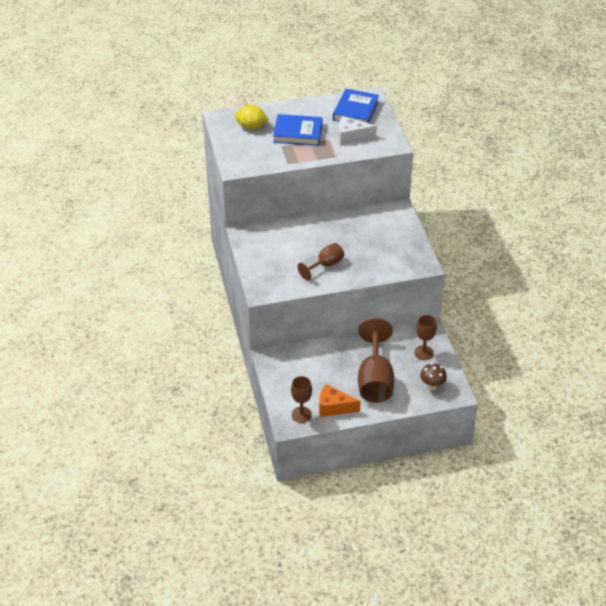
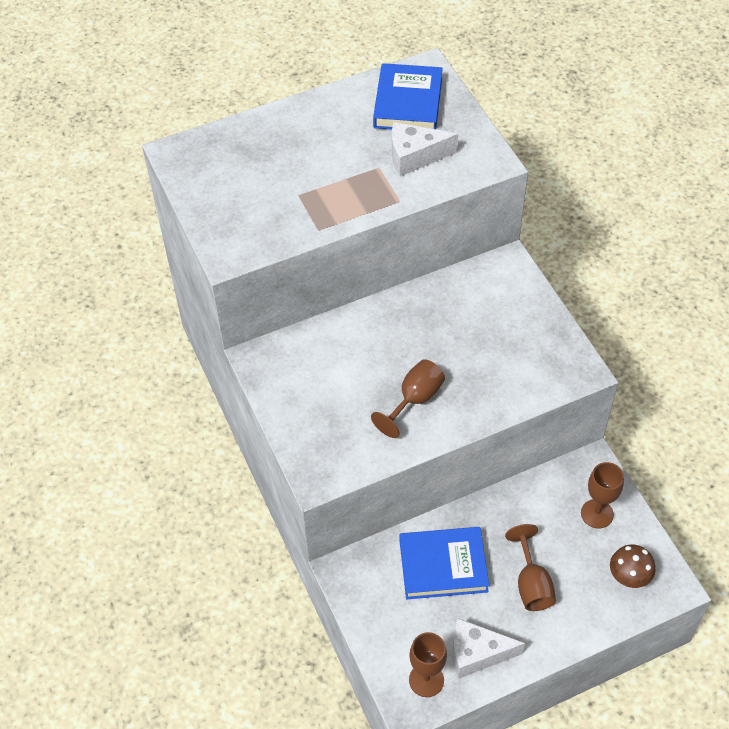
camera: 10 degrees left, 10 degrees up
(251, 127) = (236, 163): yellow lemon -> none
(298, 133) = (320, 163): blue book -> blue book (443, 566)
(334, 407) = (477, 653): orange cheese -> white cheese
(375, 380) = (531, 584): brown goblet -> brown goblet, size x0.56

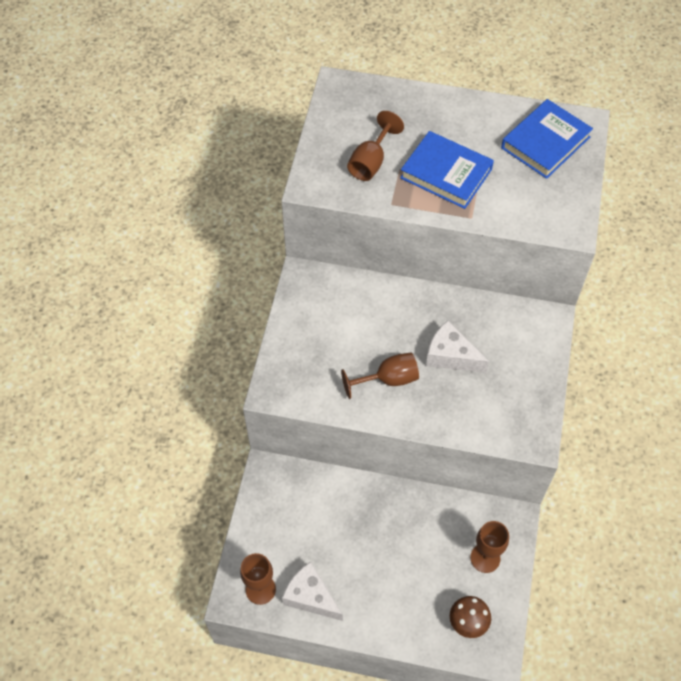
camera: 35 degrees right, 5 degrees up
(415, 156) = (513, 189): white cheese -> white cheese (451, 356)
(443, 566) = (339, 516): blue book -> blue book (446, 173)
(531, 584) = (391, 575): brown goblet -> brown goblet (370, 162)

